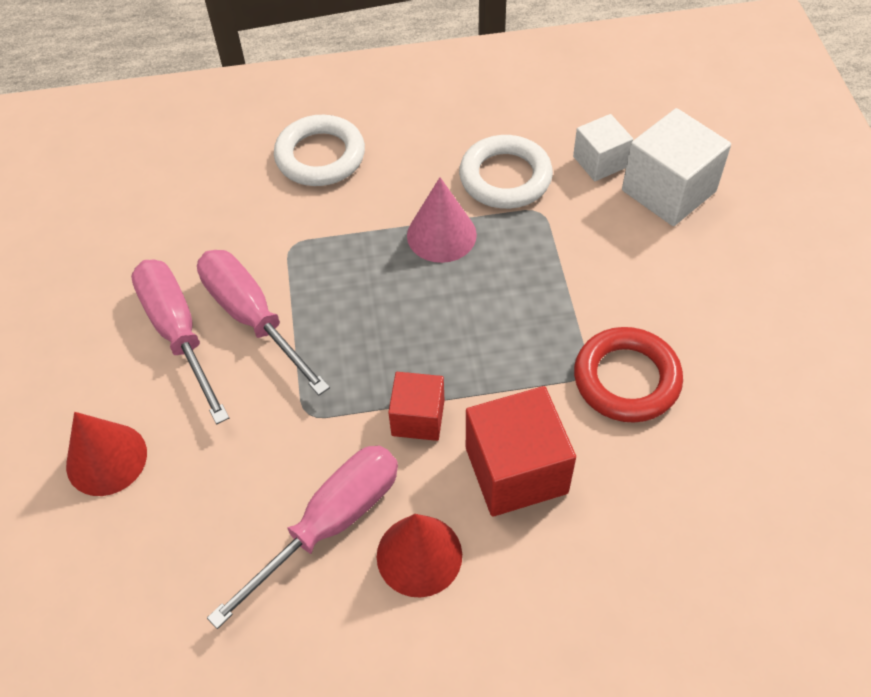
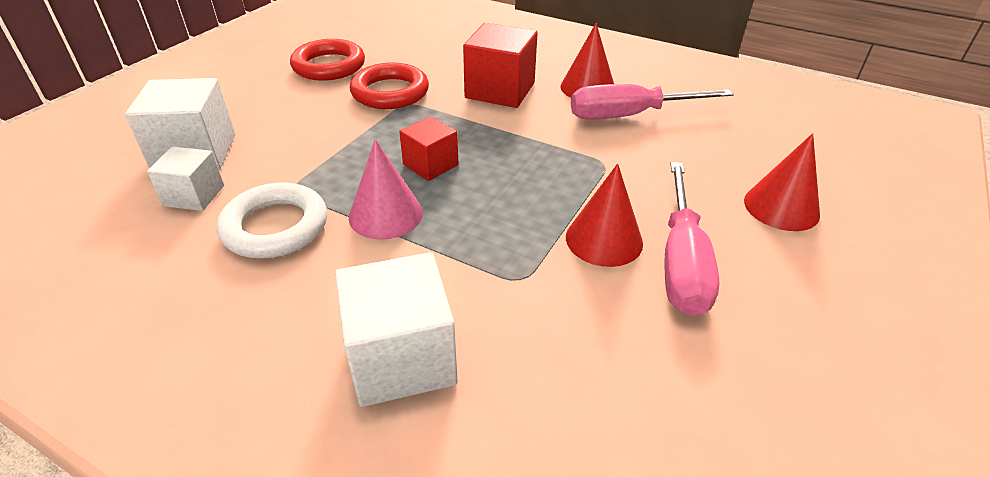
camera: 145 degrees left, 15 degrees down
(252, 317) = (604, 239): pink screwdriver -> red cone
(320, 156) = (401, 358): white ring -> white cube
(418, 418) = (531, 130): red cube -> red cube (430, 165)
(754, 378) = (329, 66): none -> red ring

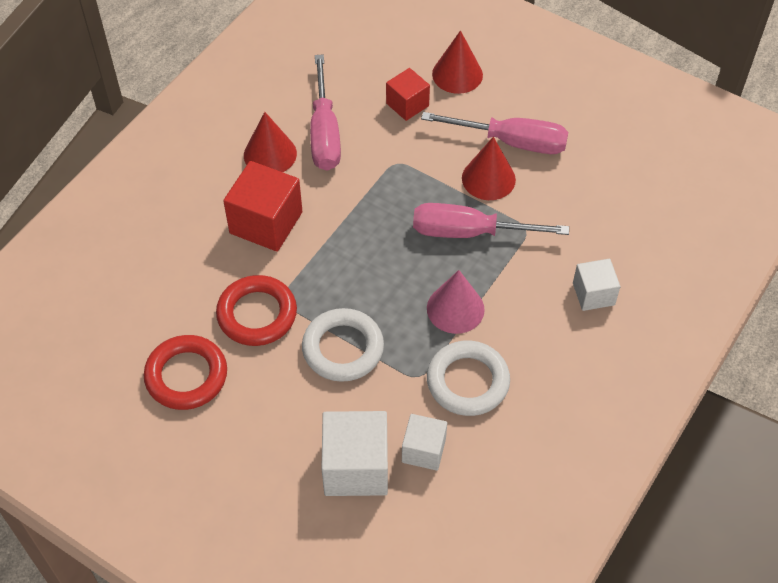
camera: 85 degrees left, 15 degrees up
(342, 139) = (343, 348): none -> white ring
(401, 358) = (593, 294): white cube -> white cube, size x0.60
(430, 165) = (389, 279): red cube -> red cube (407, 104)
(507, 223) = (469, 232): none -> pink screwdriver

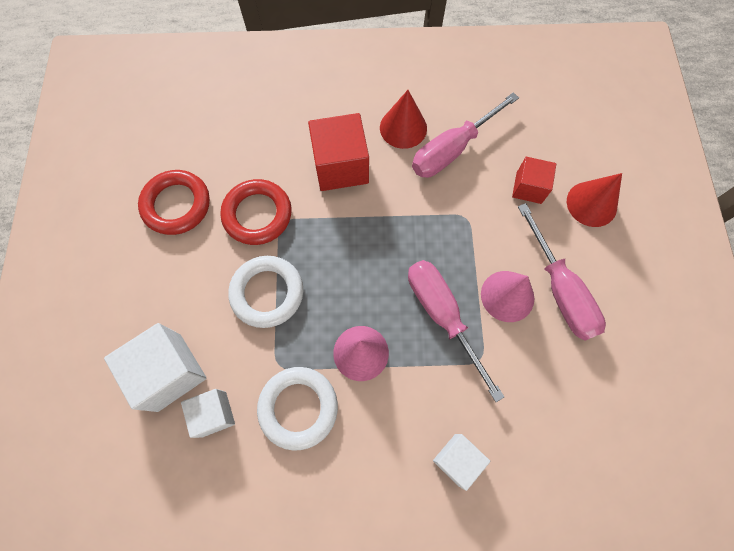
camera: 55 degrees right, 15 degrees up
(488, 178) = (507, 296): red cone -> pink cone

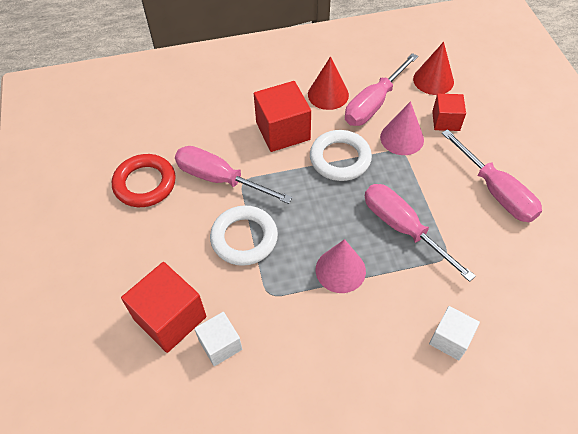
camera: 10 degrees left, 15 degrees down
(169, 372) = (170, 318): white cube -> red cube
(257, 214) = (219, 179): red ring -> pink screwdriver
(298, 408) = (296, 325): white ring -> white ring (340, 158)
(507, 296) = (453, 203): pink cone -> pink cone (402, 138)
(591, 204) = (501, 124): red cone -> red cone (433, 80)

